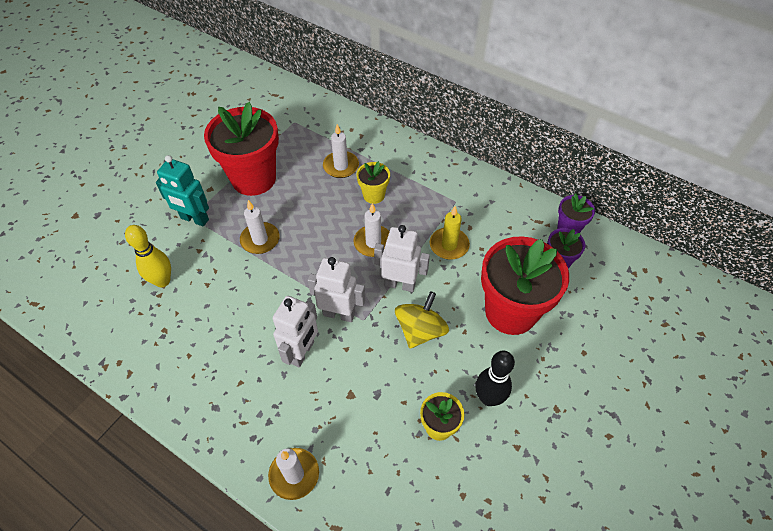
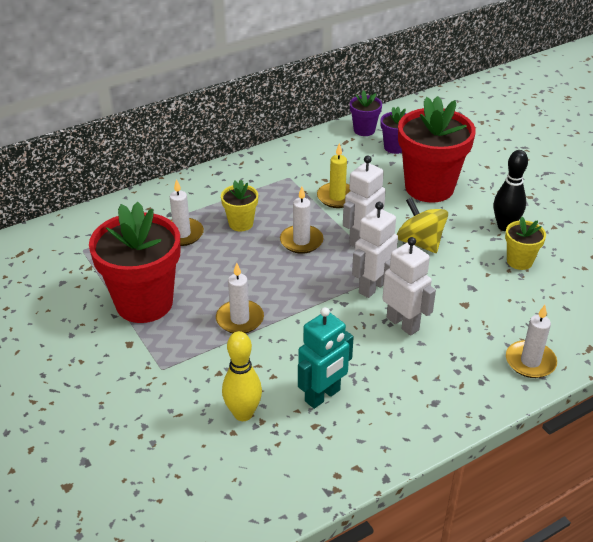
camera: 65 degrees left, 15 degrees down
(194, 219) = (168, 367): turquoise robot -> turquoise robot (323, 396)

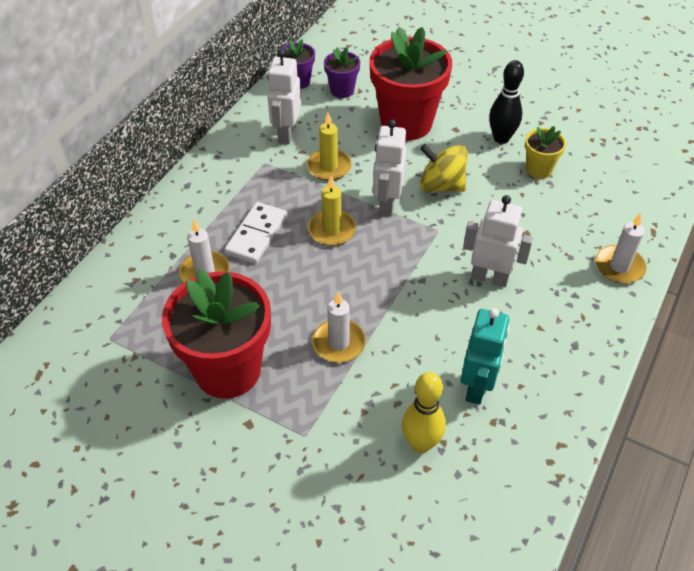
camera: 30 degrees left, 10 degrees up
(241, 223) = (256, 235): yellow flower pot -> white domino
(301, 241) = (332, 230): white candle -> yellow candle
(372, 287) = (434, 251): white robot -> white robot (286, 134)

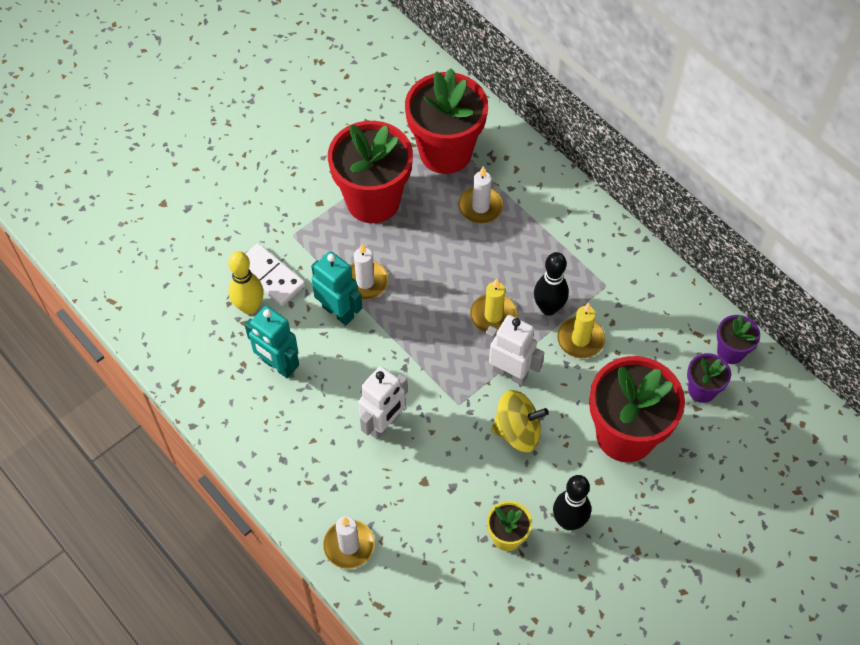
camera: 110 degrees right, 10 degrees up
(138, 323) = (445, 152): none -> red flower pot
(256, 235) = (510, 255): white domino -> white domino (270, 276)
(286, 134) = (644, 316): white robot -> none
(306, 194) = (548, 308): none -> black bowling pin
(386, 355) = (338, 312): none -> turquoise robot
(441, 185) = (517, 431): yellow spinning top -> yellow spinning top turned 45 degrees clockwise

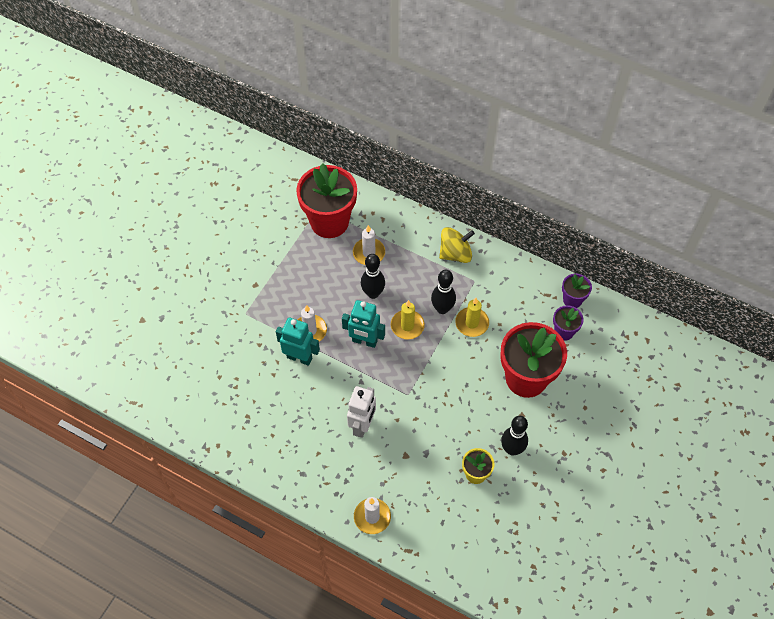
camera: 20 degrees left, 0 degrees up
(249, 307) = (235, 374): yellow bowling pin -> none
(270, 276) = (241, 348): white domino -> none
(278, 365) = (272, 409): turquoise robot -> turquoise robot (364, 341)
(373, 201) = (292, 271): red flower pot -> none
(465, 260) = (373, 293): none -> black bowling pin
(510, 373) = (434, 361): white robot -> none
(517, 431) = (454, 400): yellow spinning top -> yellow spinning top (455, 254)

